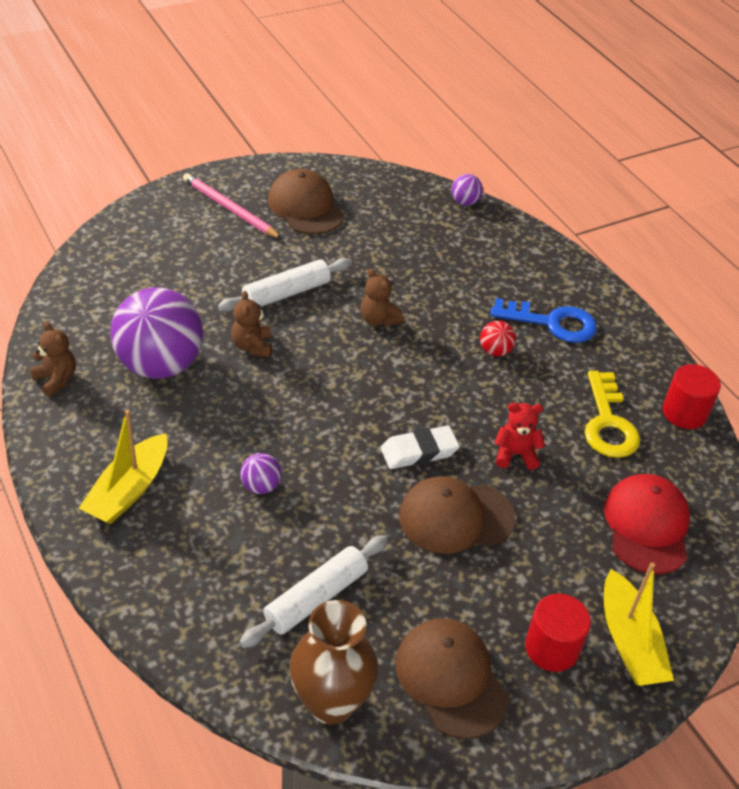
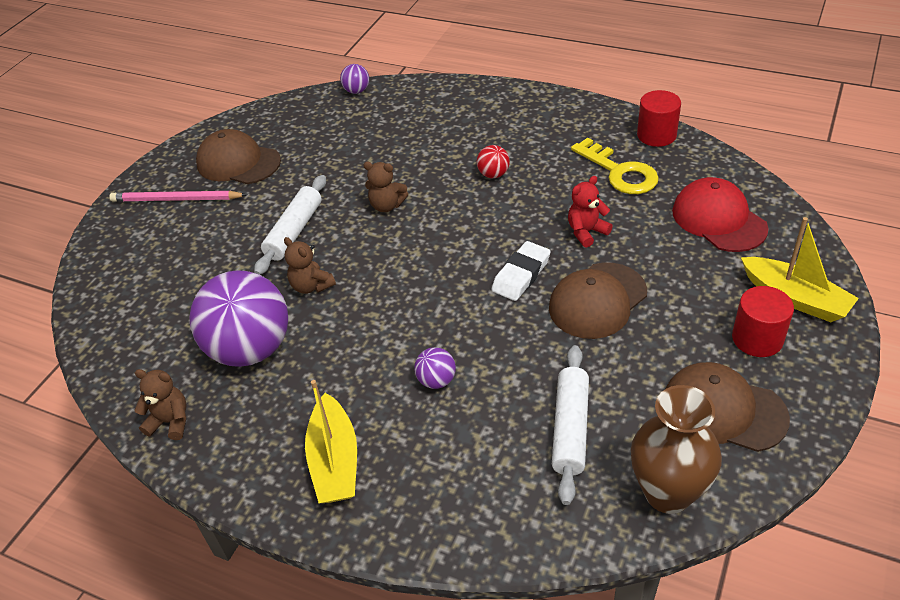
camera: 30 degrees left, 0 degrees up
(552, 323) = (509, 132): blue key -> none

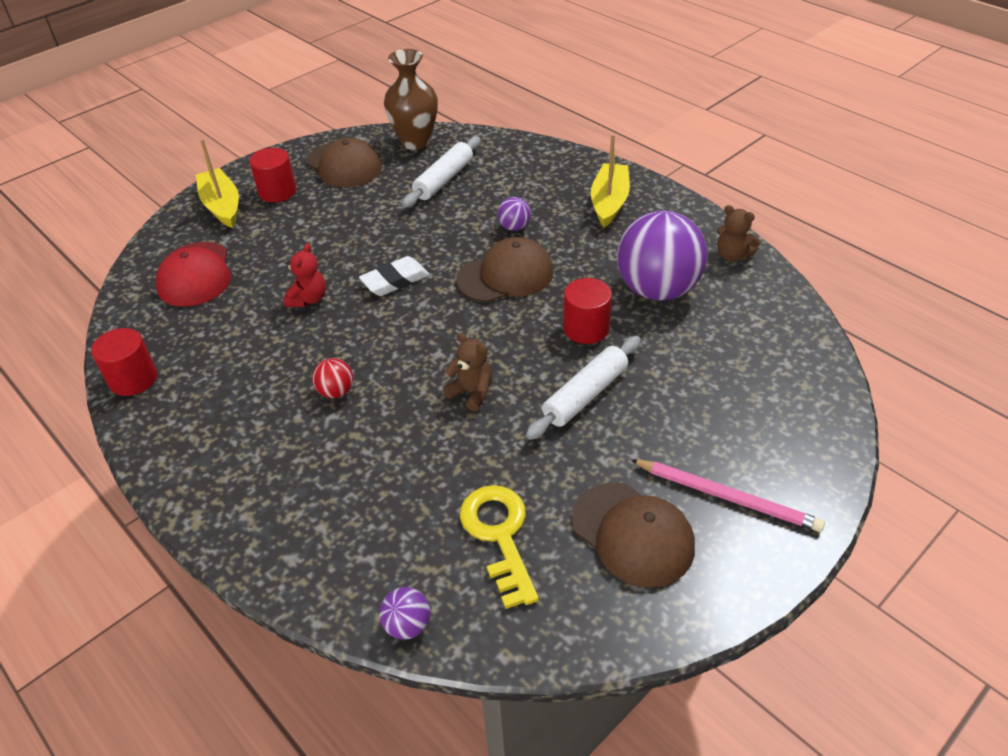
camera: 160 degrees left, 0 degrees up
(311, 286) = (586, 328): brown teddy bear -> red cylinder
(586, 232) = (308, 299): red teddy bear -> red teddy bear turned 60 degrees counterclockwise
(597, 300) = (355, 244): brown cap -> brown cap (505, 275)
(619, 172) = (217, 348): yellow key -> yellow key (499, 535)

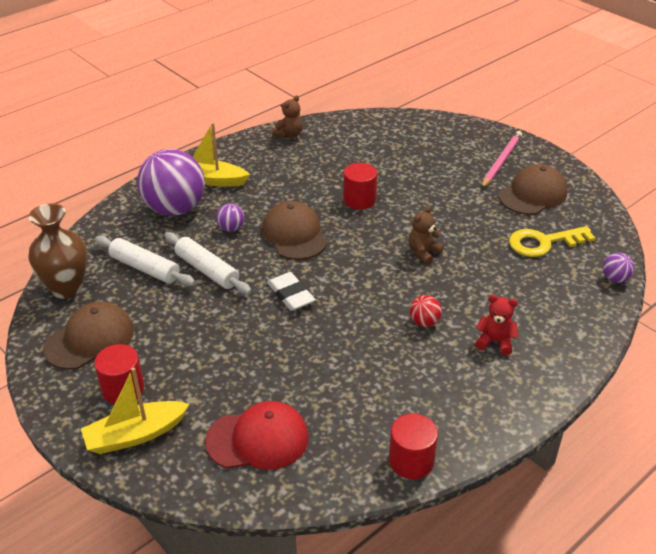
camera: 90 degrees left, 5 degrees down
(308, 299) = (309, 348): red teddy bear -> red teddy bear (495, 342)
(585, 395) = (424, 204): white rolling pin -> white rolling pin (207, 270)
(657, 289) = (321, 167): purple ball -> purple ball (175, 209)

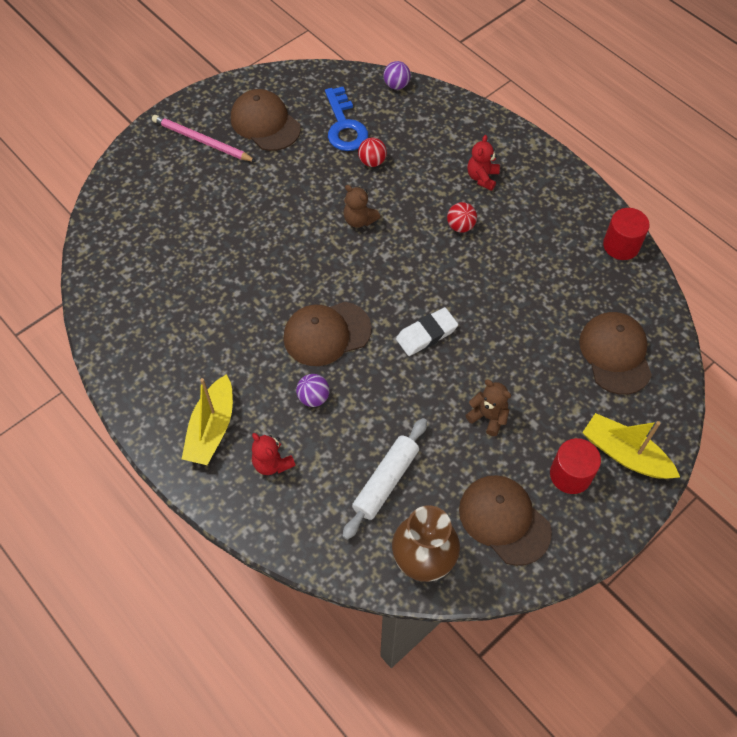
camera: 90 degrees left, 20 degrees up
(135, 435) = (625, 454): yellow boat -> yellow boat turned 150 degrees clockwise
(175, 209) = (272, 463): purple ball -> red teddy bear
(207, 270) = (388, 416): white rolling pin -> none
(258, 439) = (615, 354): red cap -> brown cap
(289, 134) = (117, 344): brown teddy bear -> brown teddy bear (488, 417)
(359, 200) = (265, 272): red cylinder -> none
(500, 261) = (372, 161): none -> red ball
(543, 242) = (344, 126): yellow key -> blue key

